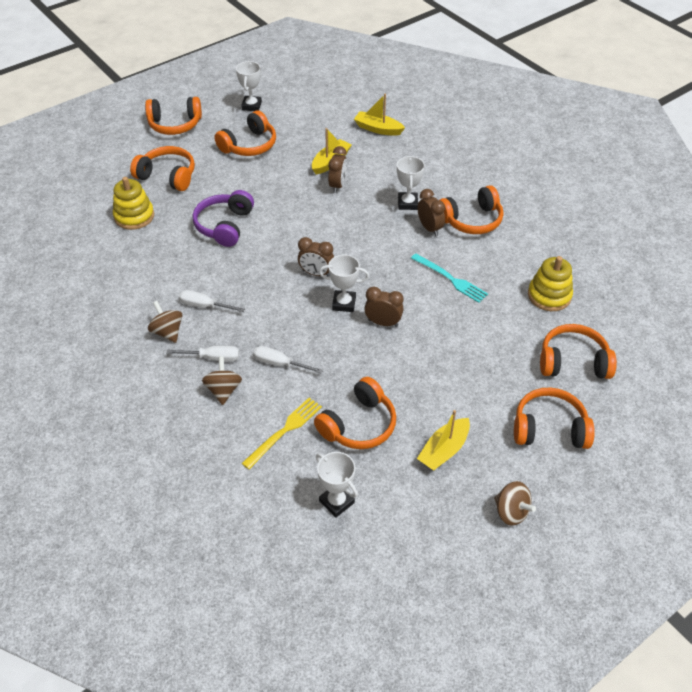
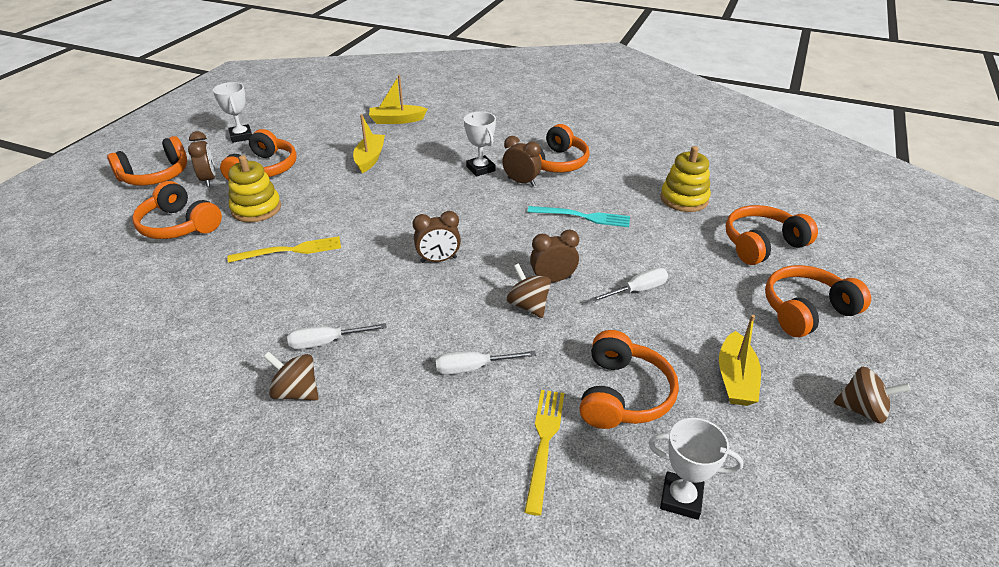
camera: 30 degrees left, 10 degrees down
(134, 216) = (159, 279): yellow stacking toy -> yellow stacking toy (256, 209)
(167, 176) = (179, 225): orange headphones -> orange headphones turned 135 degrees counterclockwise
(213, 358) = (383, 397): white screwdriver -> white screwdriver (638, 290)
(223, 390) = (426, 430): brown spinning top -> brown spinning top (528, 305)
(225, 225) = (290, 250): purple headphones -> yellow fork
(337, 185) = (394, 175): brown clock -> brown clock (209, 180)
(344, 303) = (494, 277): white trophy -> none

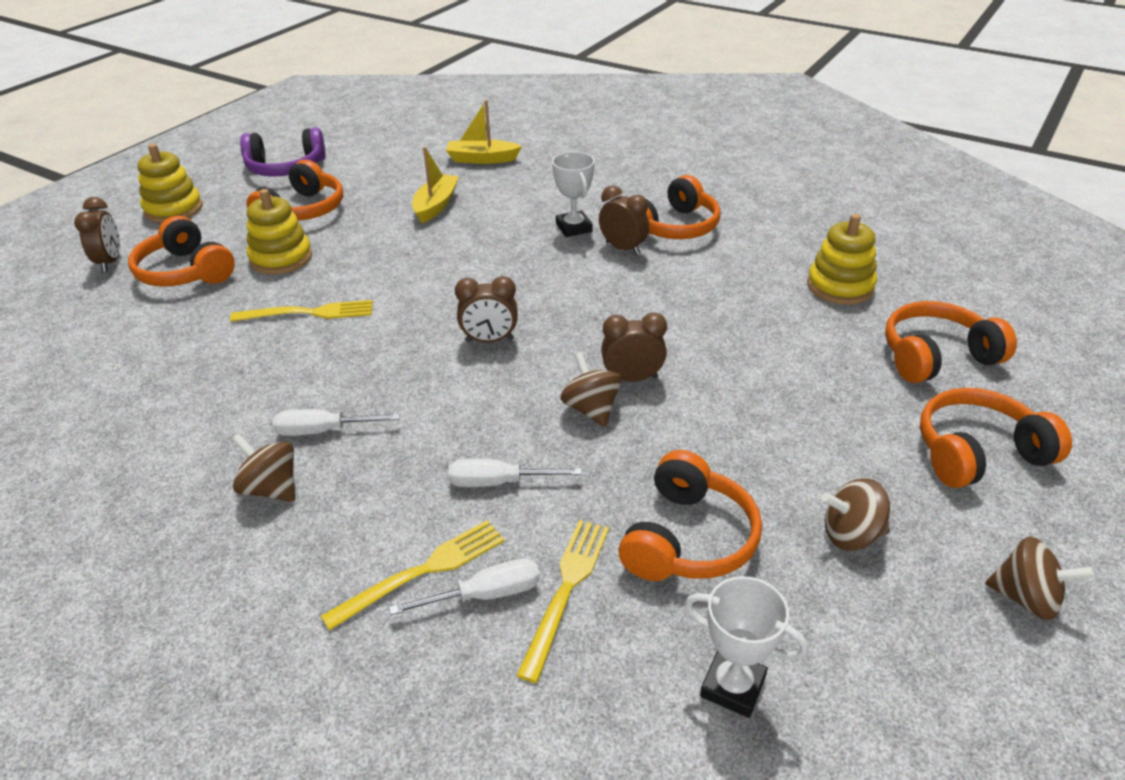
camera: 10 degrees right, 0 degrees up
(155, 175) = (173, 209): orange headphones -> yellow stacking toy
(209, 180) = (234, 219): brown clock -> brown clock (110, 262)
(241, 136) = (286, 168): white trophy -> purple headphones
(433, 442) = (423, 572): none -> yellow fork
(583, 217) = (693, 300): turquoise fork -> none
(638, 290) = (744, 403): white screwdriver -> white screwdriver (486, 595)
(735, 379) = (851, 535): yellow boat -> brown spinning top

